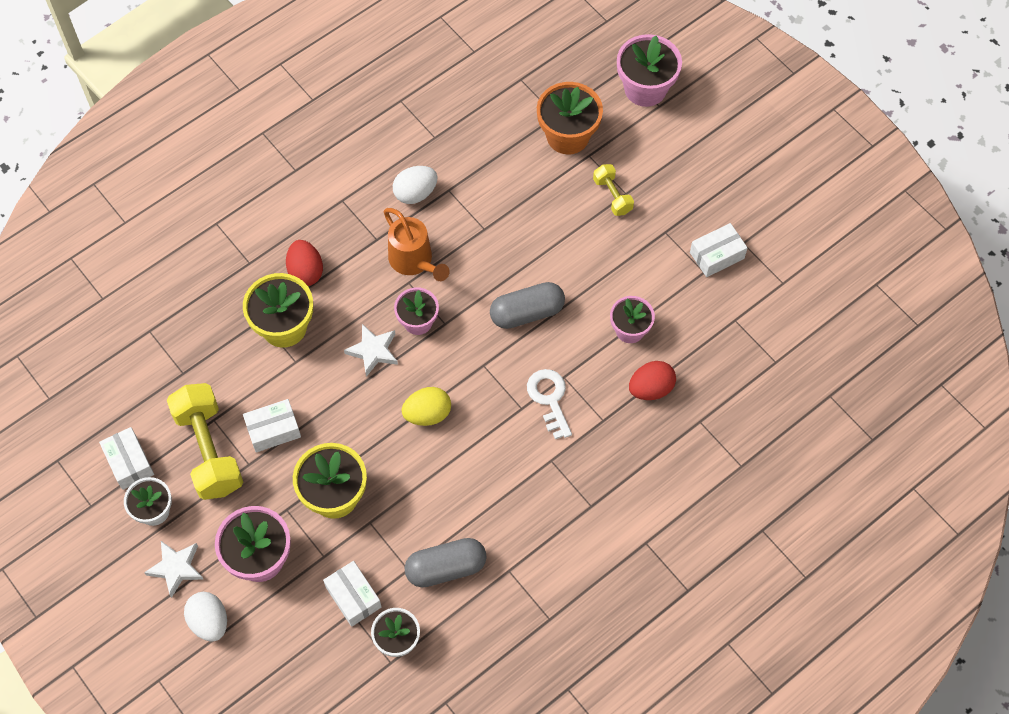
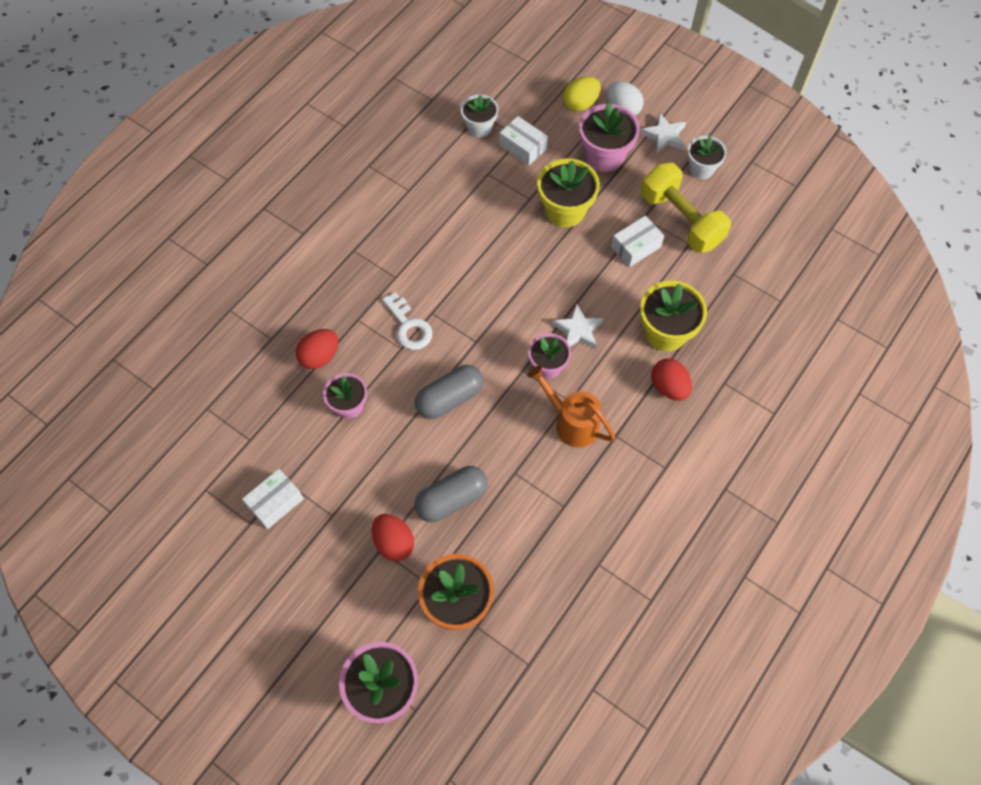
camera: 165 degrees right, 0 degrees up
(129, 462) = (739, 197): white box -> none
(415, 193) = (595, 494): white egg -> none
(427, 414) = (511, 289): yellow egg -> yellow egg (580, 104)
(446, 568) = (458, 181): grey capsule -> grey capsule (451, 499)
(612, 196) = (394, 543): yellow dumbbell -> red egg

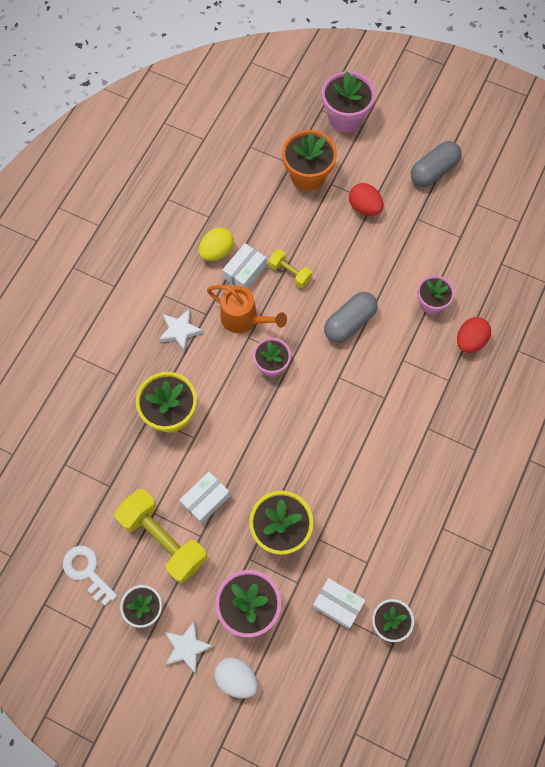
camera: 170 degrees right, 5 degrees up
(275, 502) = (463, 221): white box -> white box (244, 272)
(409, 326) = (401, 381): white key -> white key (87, 571)
(451, 499) = (329, 244): grey capsule -> grey capsule (433, 171)
(507, 470) = (290, 273): none -> yellow dumbbell
(578, 330) = (250, 403): white star -> white star (180, 331)
(580, 104) = (284, 678): yellow egg -> yellow egg (217, 251)
(668, 387) = (164, 363): red egg -> none

